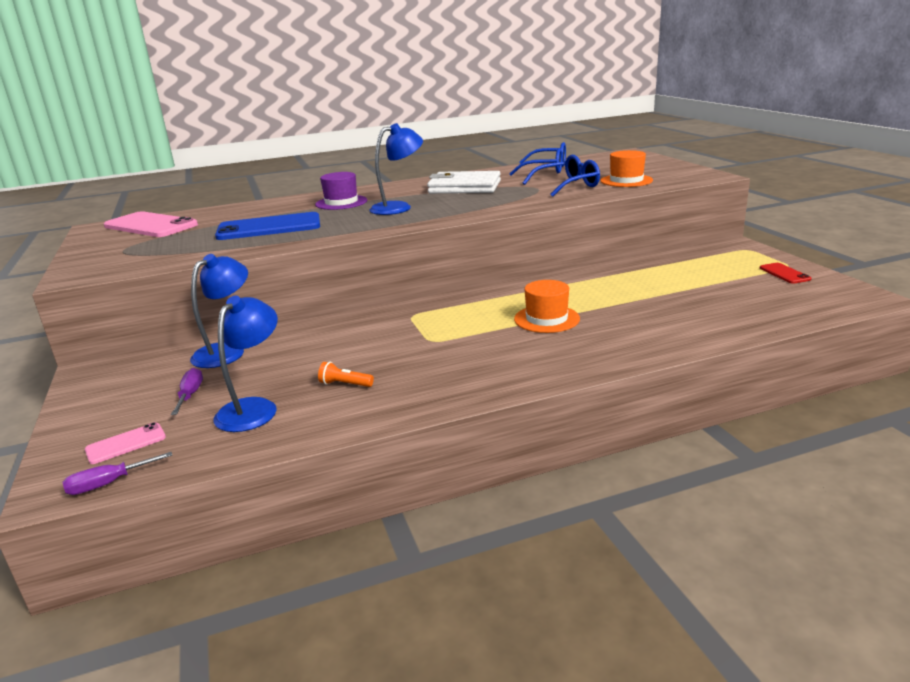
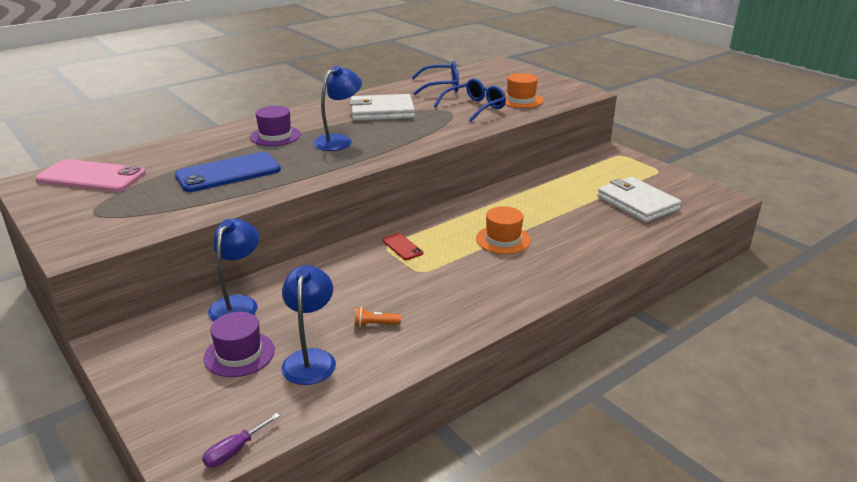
camera: 20 degrees left, 5 degrees up
(126, 443) = (218, 411): pink phone -> none
(190, 395) = (239, 354): purple screwdriver -> purple hat
(740, 296) = (637, 203): none -> white wallet
(784, 273) = (658, 178): red phone -> red phone (402, 247)

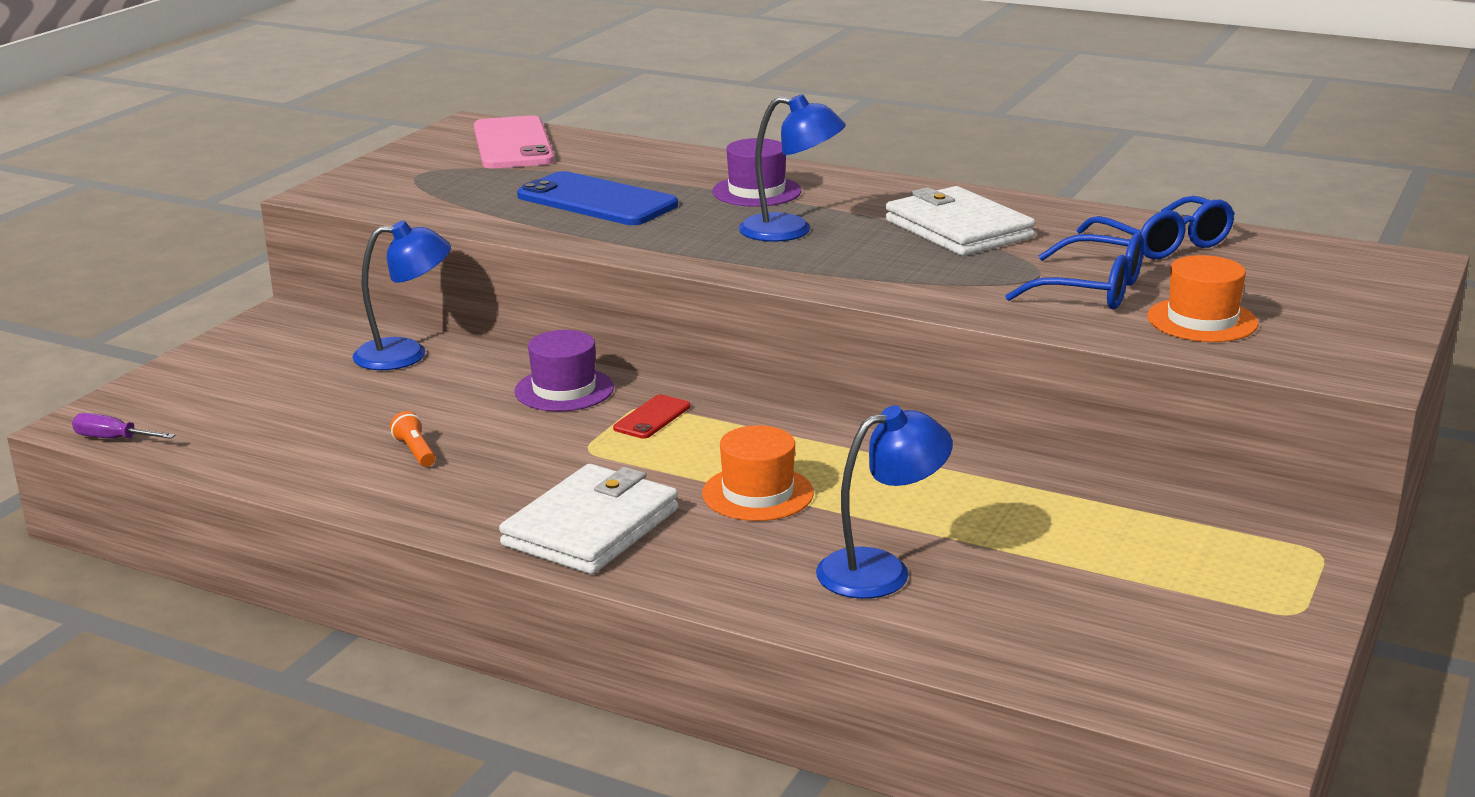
camera: 65 degrees right, 5 degrees down
(239, 354) = (296, 388): purple hat -> purple hat (564, 390)
(311, 359) = (309, 431): blue lamp -> blue lamp (881, 570)
(637, 203) = (1072, 607): white wallet -> white wallet (591, 527)

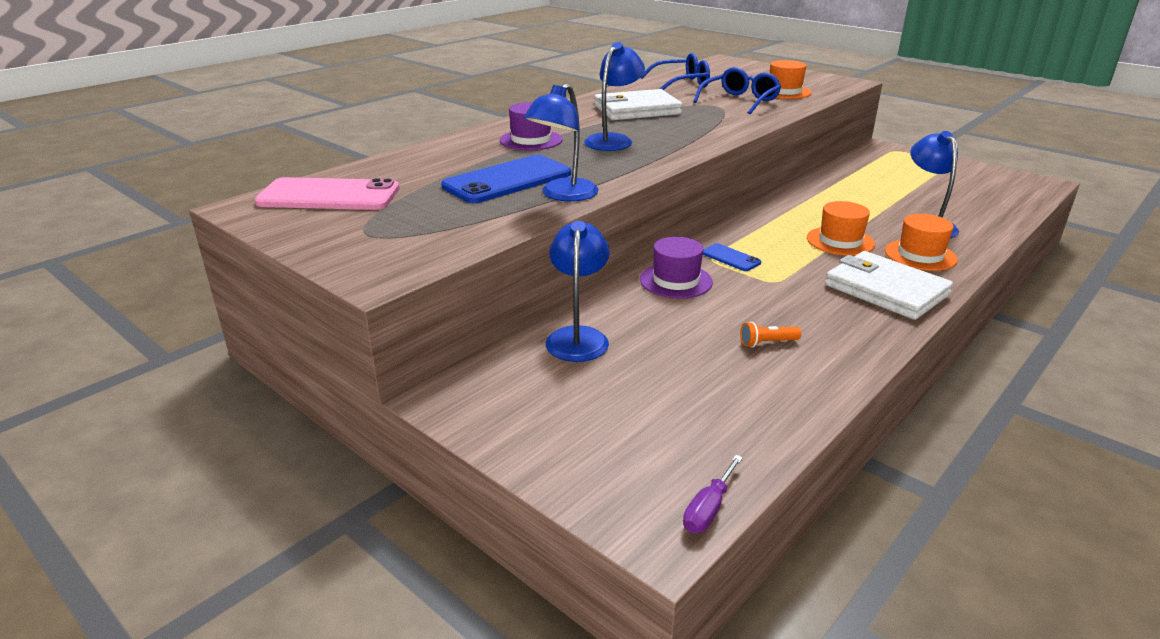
camera: 75 degrees left, 5 degrees up
(559, 229) = (563, 195): none -> blue lamp
(652, 417) = (730, 258): red phone -> blue phone
(736, 559) = (920, 255): none -> orange hat

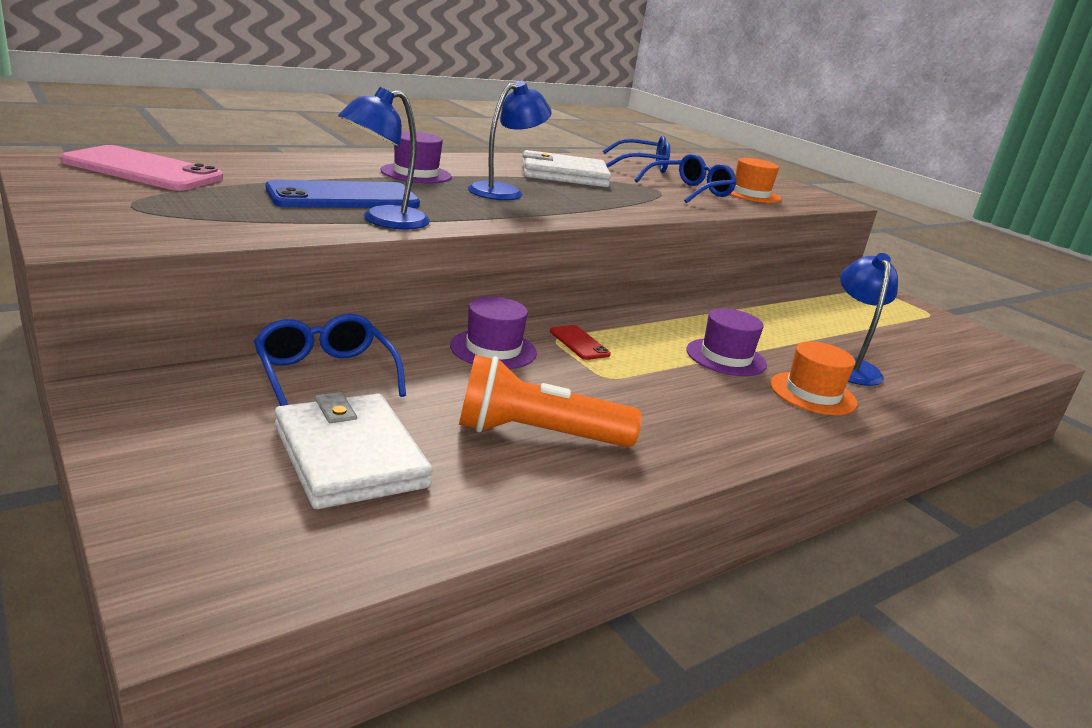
camera: 10 degrees right, 5 degrees down
(578, 337) = (325, 374): blue lamp -> blue glasses
(708, 509) = (278, 591): purple screwdriver -> none
(730, 258) = (579, 343): blue phone -> red phone
(767, 343) = (536, 434): orange flashlight -> orange flashlight, size x2.38
(840, 241) = (726, 357): orange hat -> purple hat
(885, 290) = (735, 418): white wallet -> white wallet (349, 456)

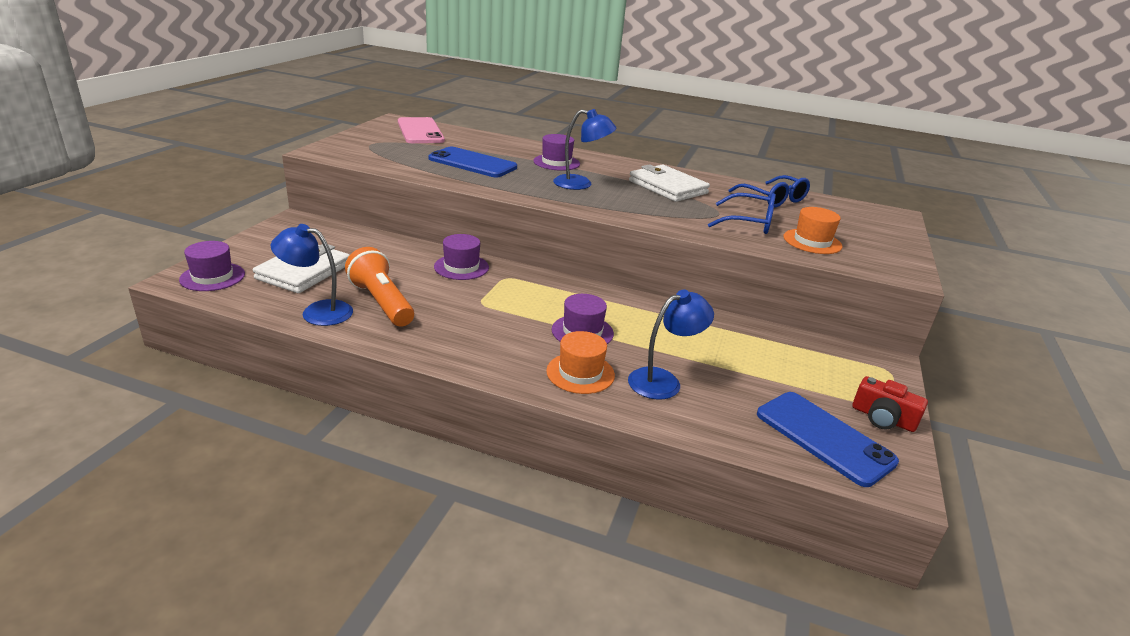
camera: 55 degrees right, 5 degrees up
(238, 553) = (212, 277): none -> purple hat
(325, 374) = (369, 244): blue glasses -> none
(384, 221) = (455, 178): blue lamp -> blue lamp (317, 311)
(579, 343) = (513, 285): red phone -> none
(943, 322) = (883, 418): none -> red camera
(965, 352) = (824, 437): none -> blue phone

